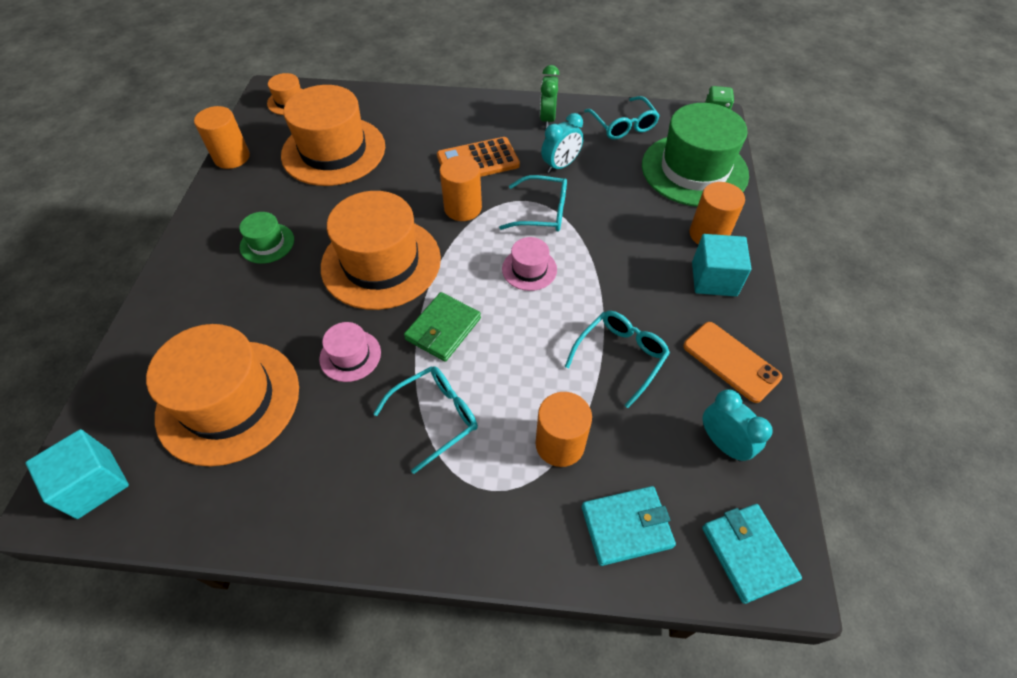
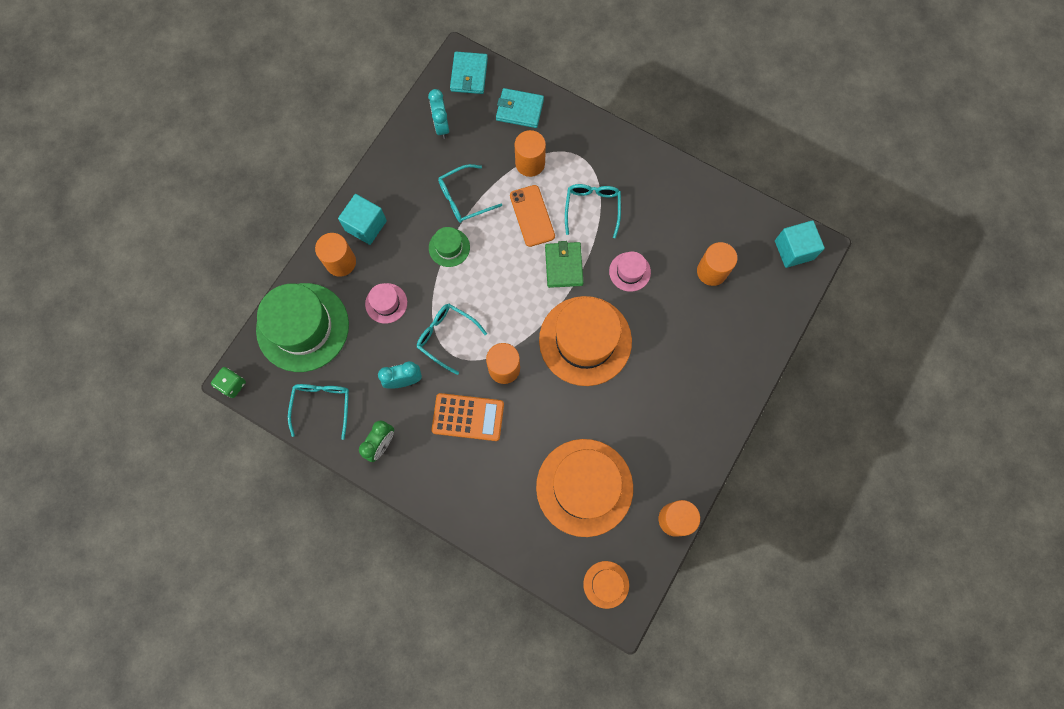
camera: 155 degrees left, 20 degrees up
(229, 401) = (712, 271): orange hat -> orange cylinder
(267, 243) = (663, 397): green hat -> green hat (449, 247)
(435, 417) = (592, 208): turquoise glasses -> turquoise glasses turned 105 degrees clockwise
(443, 329) = (563, 266): green wallet -> green wallet turned 60 degrees counterclockwise
(529, 269) = (484, 288): pink hat -> pink hat (386, 303)
(731, 361) = (400, 167): orange phone -> orange phone (532, 216)

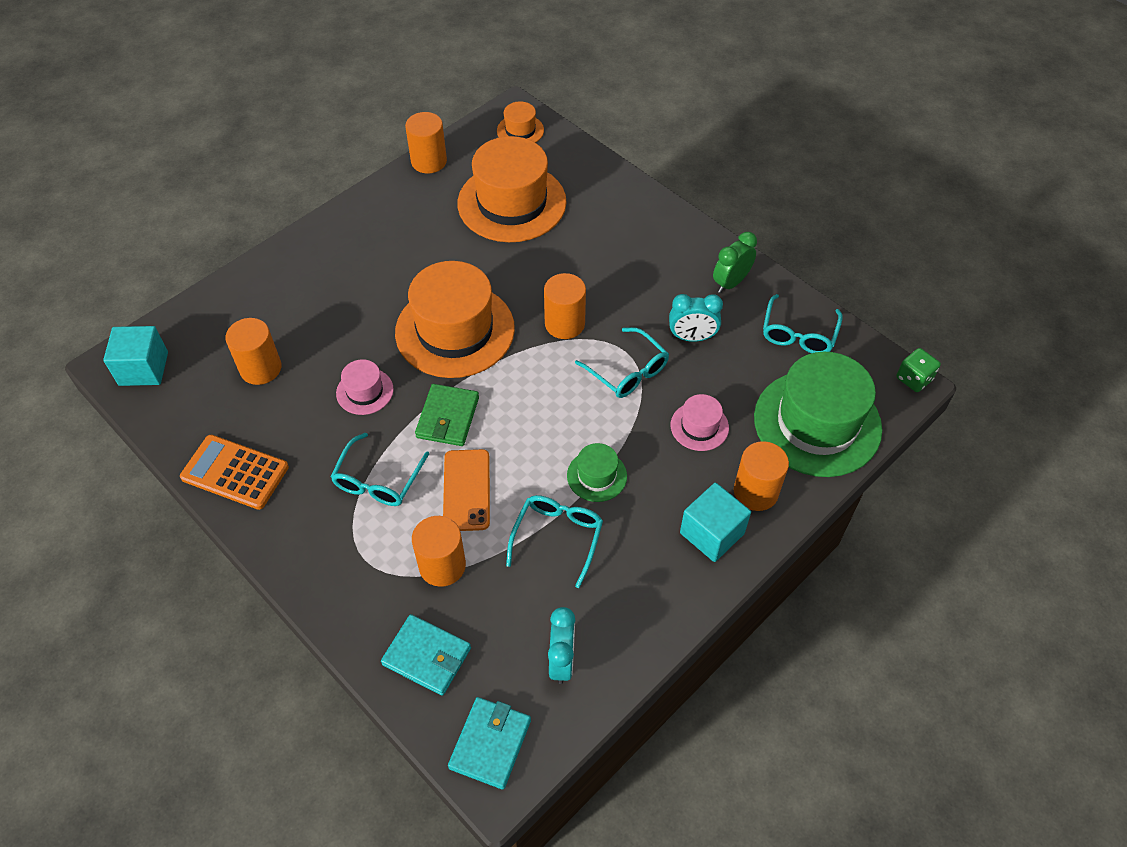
camera: 165 degrees left, 20 degrees down
(464, 198) = (557, 537): turquoise glasses -> turquoise glasses turned 60 degrees counterclockwise
(468, 417) = (622, 287): orange calculator -> orange calculator (235, 472)

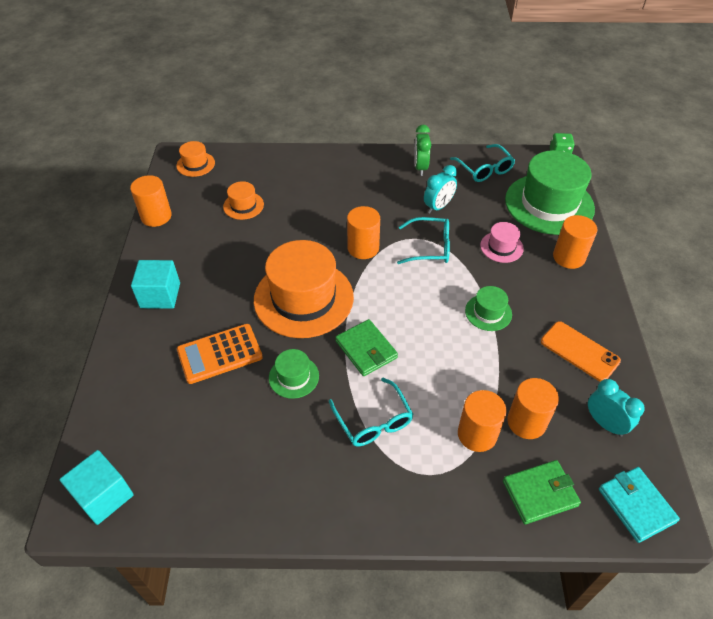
camera: 45 degrees left, 5 degrees down
(235, 472) = (271, 502): orange calculator -> orange calculator (220, 354)
(260, 368) = (200, 421): orange cylinder -> orange cylinder (526, 422)
(365, 391) = (294, 377): pink hat -> green hat
(427, 656) = (540, 493): turquoise wallet -> green wallet
(467, 490) = (432, 380): orange phone -> orange phone (579, 351)
(512, 203) = (243, 205): orange hat -> orange hat, size x0.46
(557, 537) = (513, 361): turquoise glasses -> none
(712, 533) = (578, 293): turquoise cube -> turquoise cube (160, 295)

